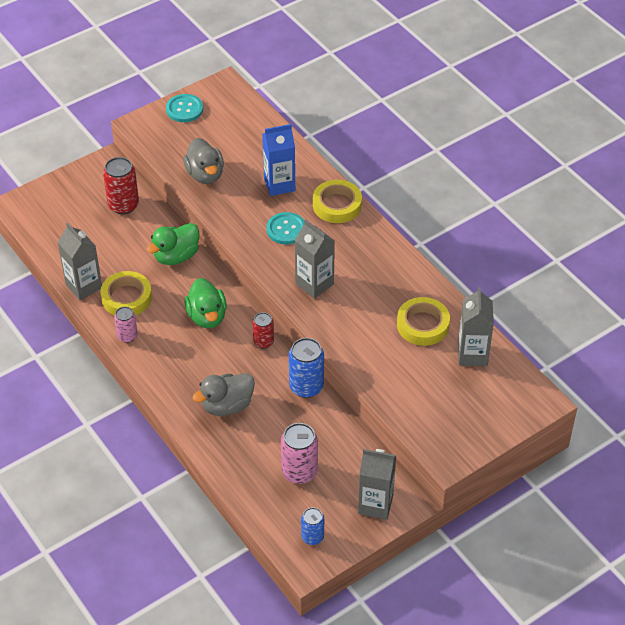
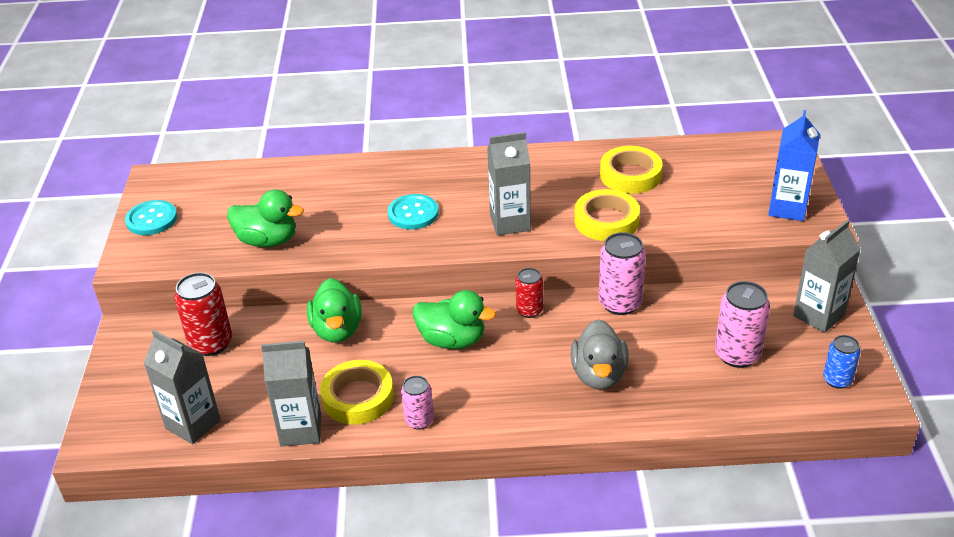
camera: 55 degrees left, 10 degrees down
(205, 174) = (268, 240): grey duck -> green duck
(279, 185) = (344, 195): blue carton -> blue carton (787, 208)
(306, 387) = (620, 303): blue can -> pink can
(337, 205) = (416, 168): yellow tape -> yellow tape (606, 221)
(472, 354) = (694, 160): grey carton -> grey carton (193, 424)

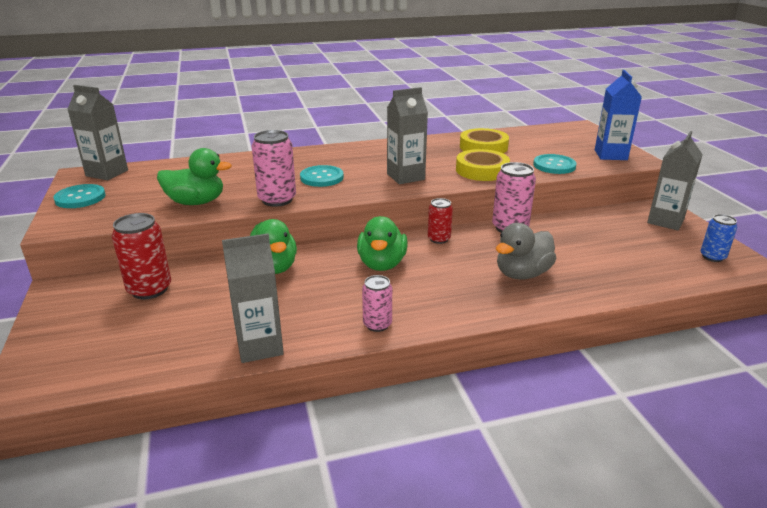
camera: 15 degrees left, 10 degrees down
(193, 424) = (140, 356): grey carton -> grey carton (107, 173)
(358, 397) = (310, 314): yellow tape -> none
(452, 340) = (382, 264): green duck -> green duck turned 90 degrees clockwise
(599, 375) = (522, 274): grey duck -> grey duck turned 60 degrees clockwise
(701, 221) = (554, 165): none -> turquoise button
(737, 354) = (624, 249): pink can -> pink can (277, 200)

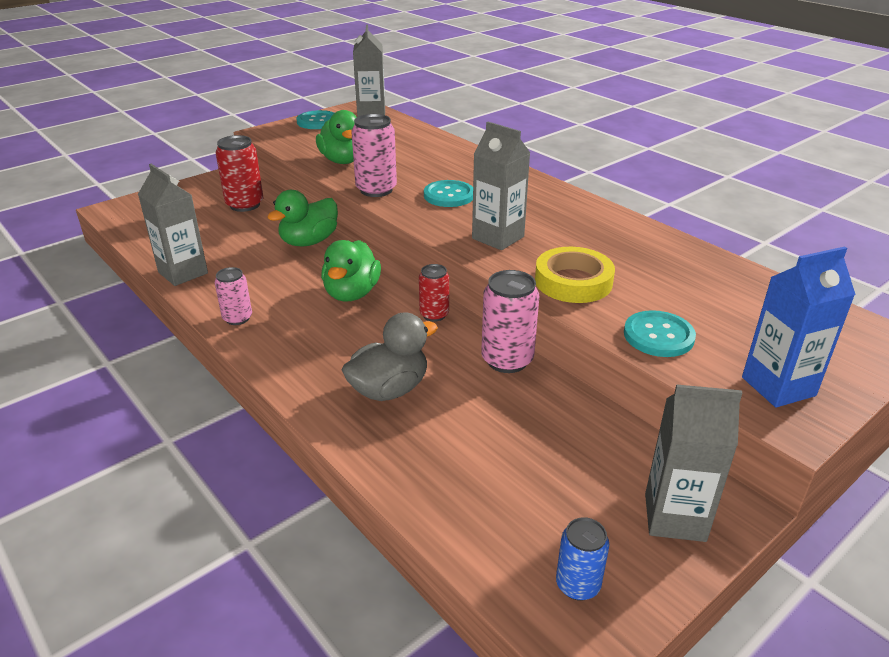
camera: 65 degrees right, 5 degrees up
(382, 264) = (351, 293): green duck -> green duck turned 60 degrees counterclockwise
(483, 147) = (662, 268): yellow tape -> none
(522, 274) = (389, 389): grey duck -> grey duck turned 120 degrees clockwise

